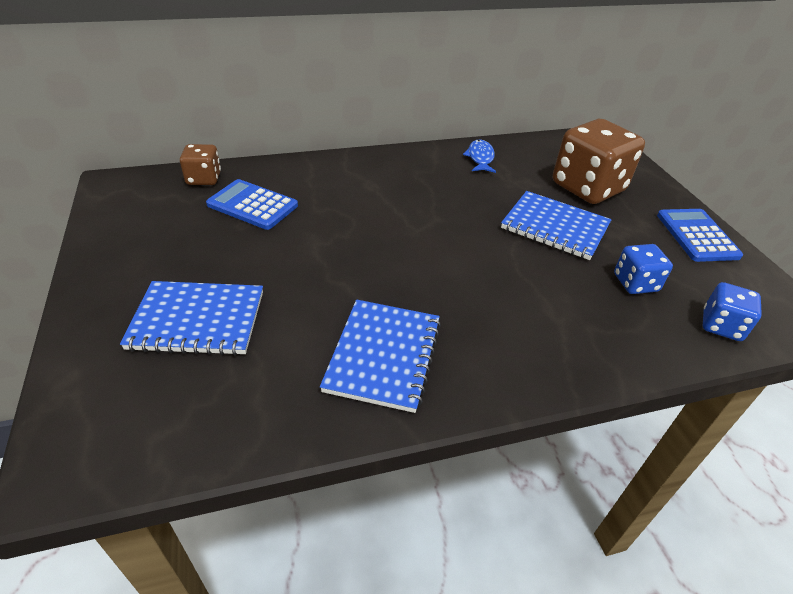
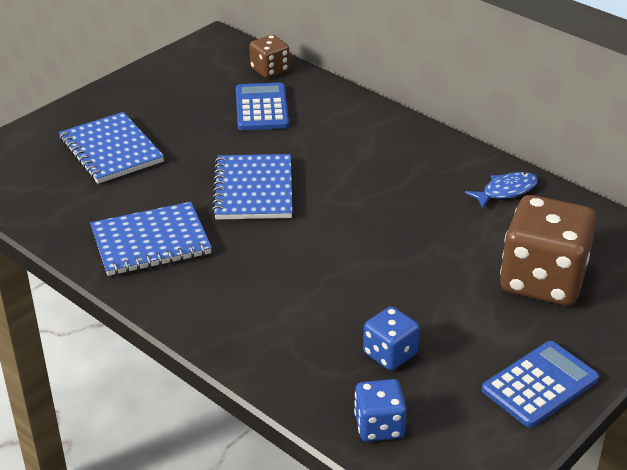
camera: 60 degrees right, 5 degrees down
(554, 227) = (429, 278): blue notebook -> blue notebook (253, 190)

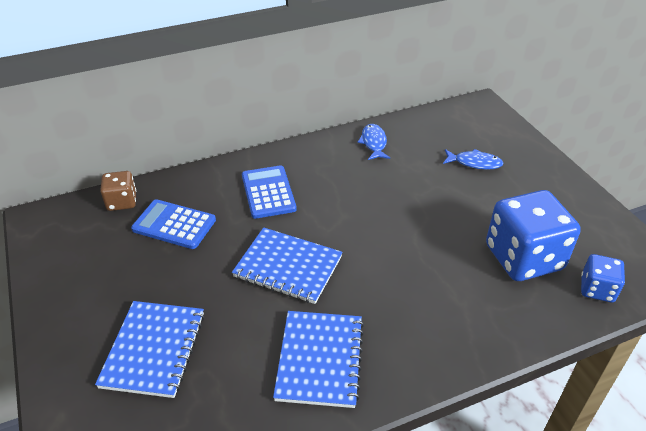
camera: 65 degrees left, 5 degrees up
(111, 150) = (154, 350): blue notebook -> blue notebook turned 75 degrees counterclockwise
(390, 354) = (523, 258): blue dice -> blue dice, size x1.96
(540, 385) = (573, 201): blue calculator -> blue calculator (268, 192)
(542, 280) = (474, 163): brown dice -> blue fish

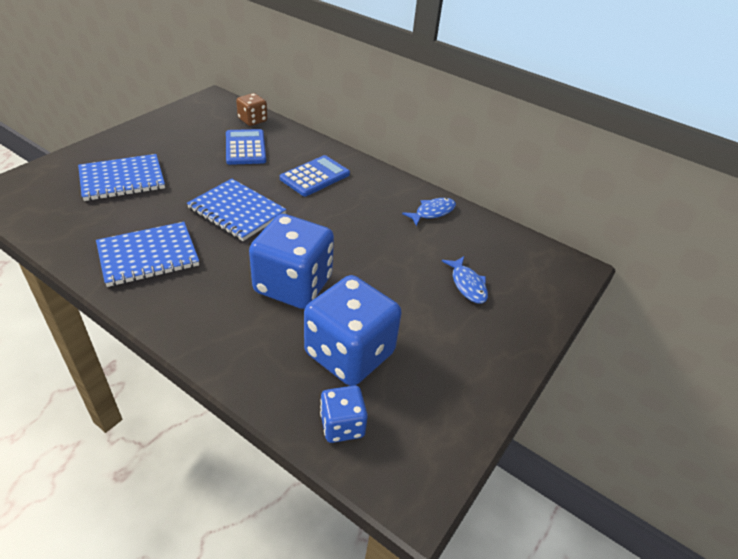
camera: 55 degrees right, 0 degrees up
(288, 267) = (237, 211): blue notebook -> blue notebook turned 45 degrees counterclockwise
(423, 263) = (293, 285): none -> blue dice

